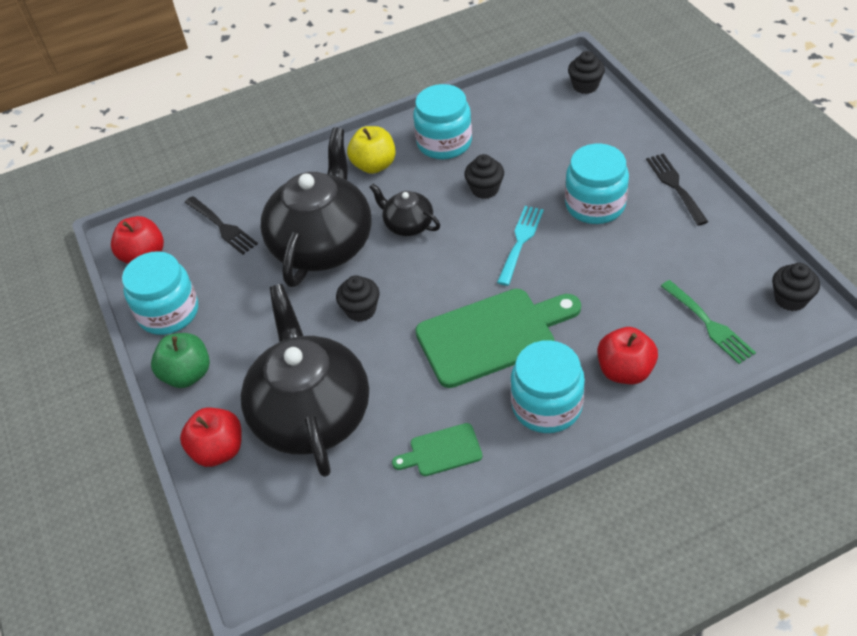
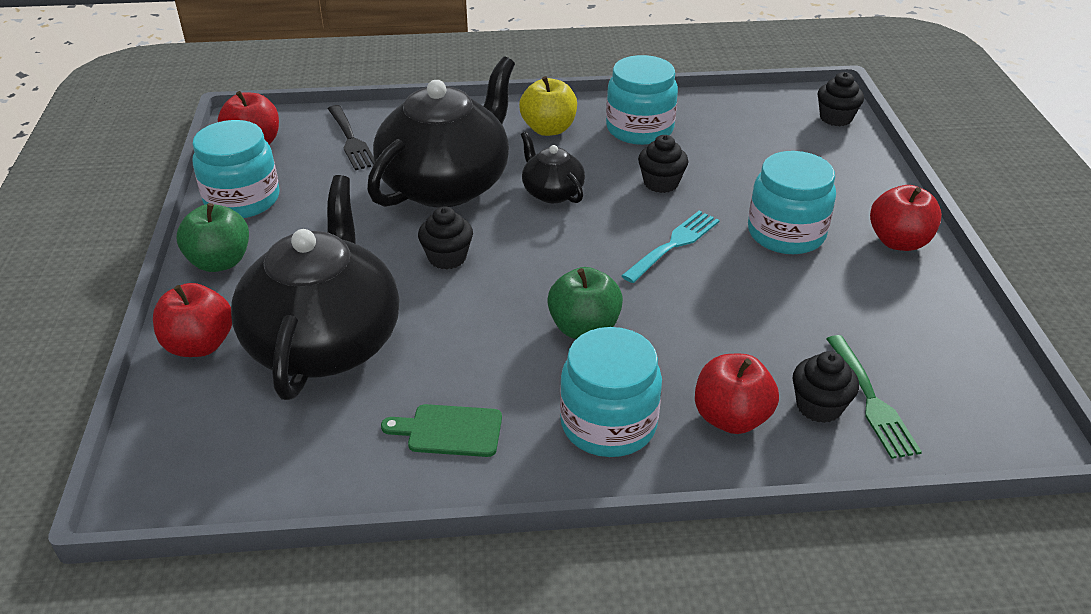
camera: 15 degrees right, 10 degrees down
(492, 335) = (584, 328): green cutting board -> green apple
(675, 186) = (898, 241): black fork -> red apple
(790, 299) = (1000, 406): black cupcake -> black cupcake (819, 406)

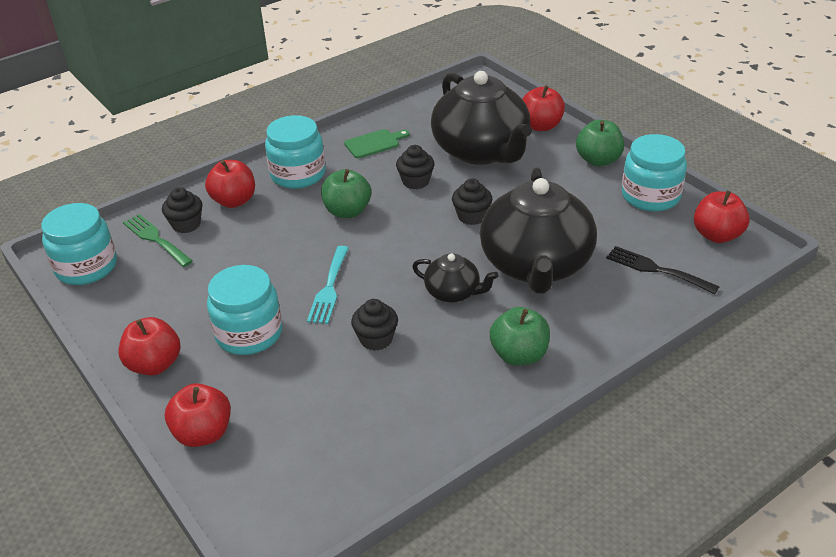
camera: 150 degrees right, 0 degrees up
(548, 129) = (519, 355): yellow apple -> green apple
(639, 129) = (440, 394): turquoise jar -> turquoise jar (86, 267)
(835, 118) = (251, 510): black cupcake -> black cupcake (416, 181)
(861, 172) = (203, 433): none -> red apple

